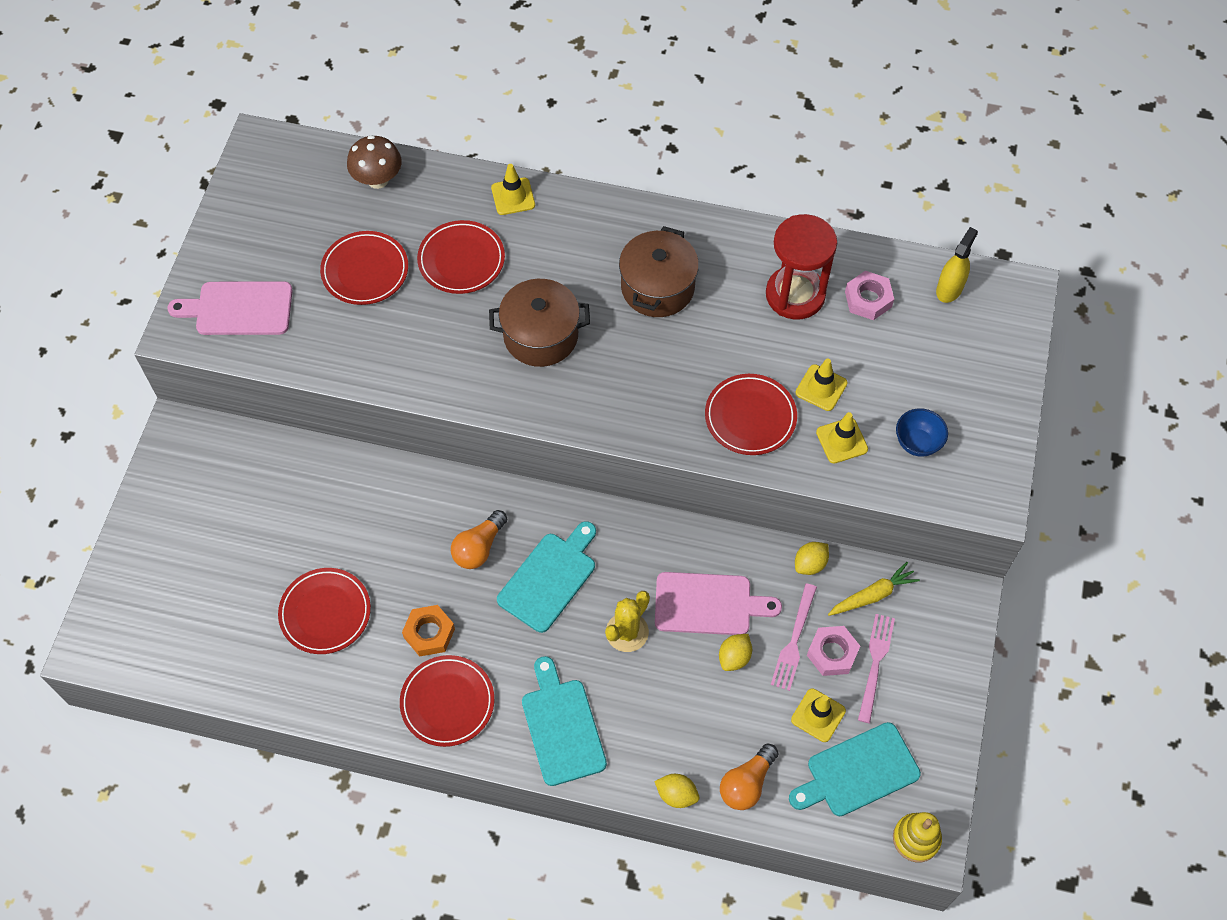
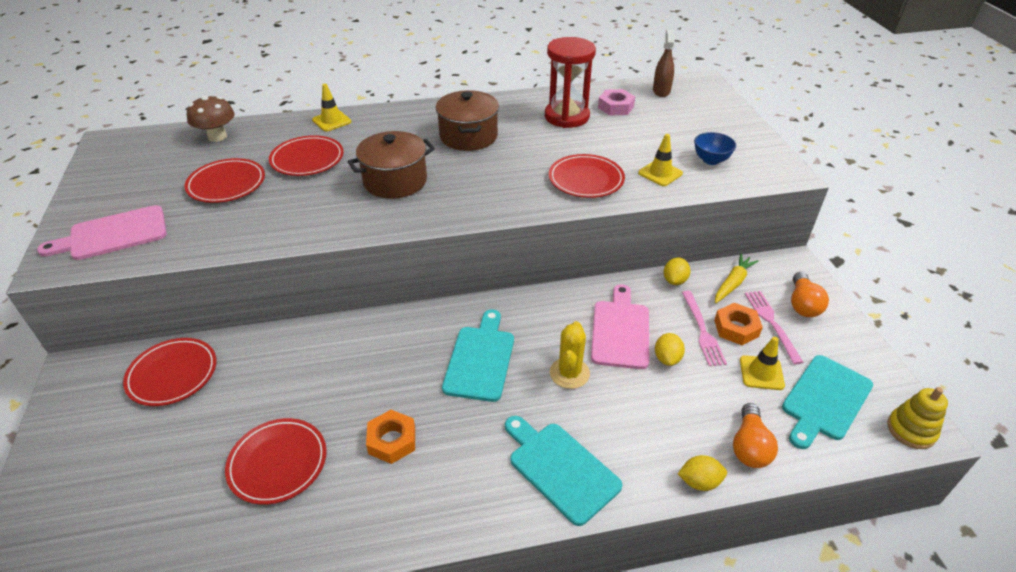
camera: 25 degrees left, 20 degrees down
(447, 702) = (439, 493): red plate -> red plate (172, 374)
(479, 547) = (406, 359): orange light bulb -> orange light bulb (802, 304)
(708, 604) = (620, 331): pink cutting board -> pink cutting board turned 60 degrees counterclockwise
(821, 388) = (622, 152): yellow traffic cone -> none
(832, 653) = (736, 328): pink nut -> orange nut
(949, 289) = (661, 91): yellow spray bottle -> brown spray bottle

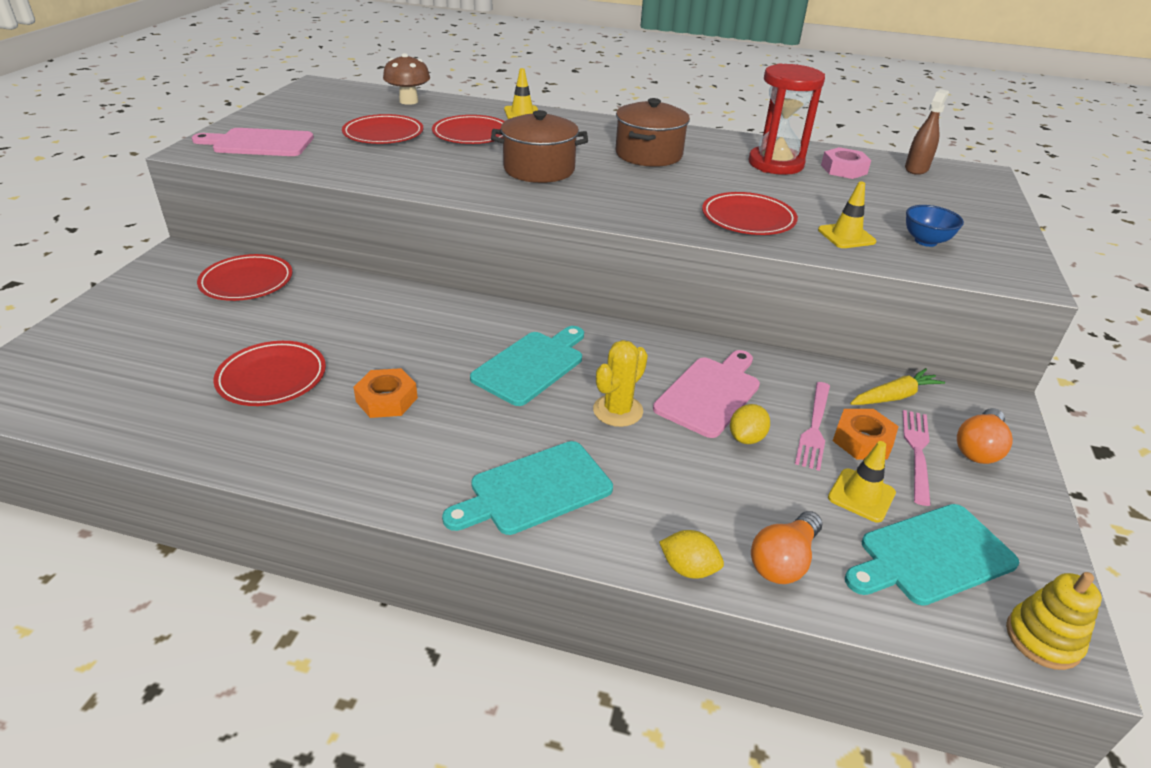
camera: 25 degrees right, 5 degrees down
(560, 468) = (535, 490): turquoise cutting board -> turquoise cutting board turned 105 degrees counterclockwise
(674, 280) = (817, 370): yellow lemon -> none

